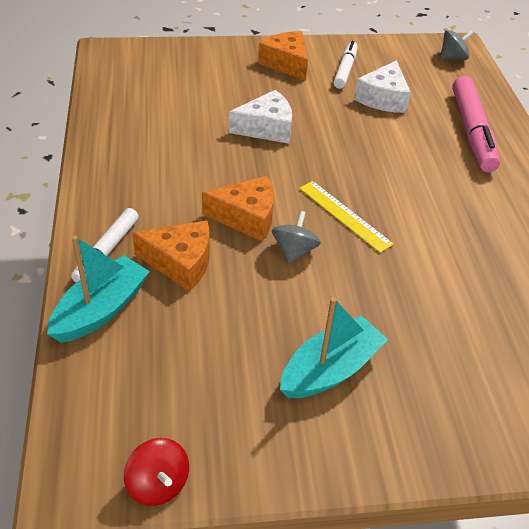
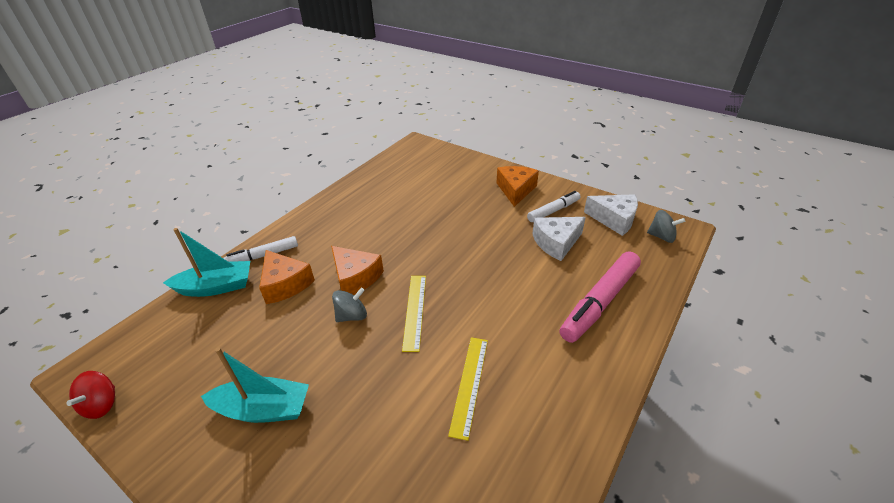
camera: 45 degrees right, 5 degrees down
(266, 128) = (444, 227): white cheese -> white cheese (614, 219)
(462, 244) = (470, 384): none -> yellow ruler

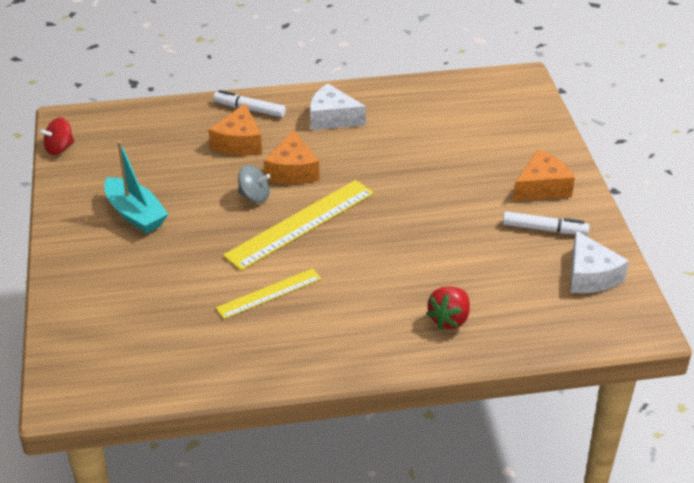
camera: 45 degrees right, 0 degrees up
(216, 287) = (193, 113): turquoise boat -> none
(415, 311) = (301, 224): yellow ruler -> yellow ruler, size x1.68
(556, 243) = (495, 255): white cheese -> white cheese (332, 118)
(599, 302) = (449, 319): pink marker -> red strawberry
(661, 236) = (608, 320): grey spinning top -> none

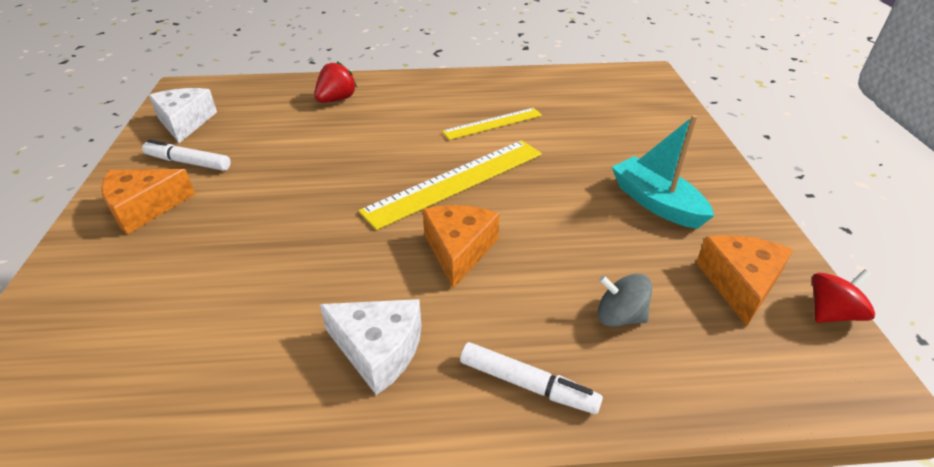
camera: 175 degrees left, 0 degrees up
(239, 142) = (540, 306): orange cheese -> orange cheese (739, 284)
(254, 196) = (511, 217): grey spinning top -> grey spinning top (619, 316)

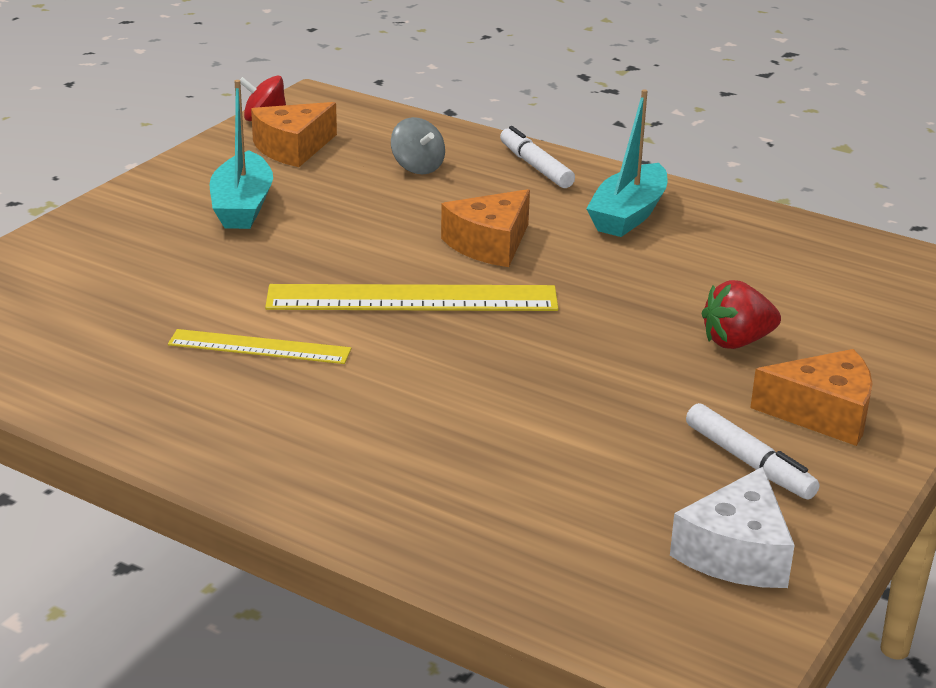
camera: 145 degrees left, 10 degrees down
(337, 100) = (437, 491): red strawberry -> red strawberry (736, 342)
(378, 350) = (628, 215): white cheese -> turquoise boat

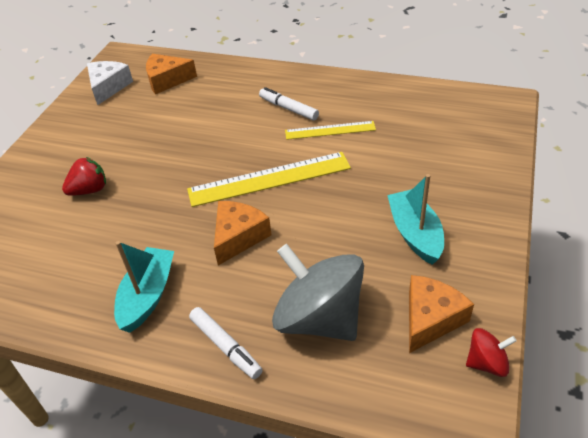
camera: 170 degrees right, 15 degrees up
(417, 167) = (319, 318): grey spinning top -> grey spinning top, size x2.20
(749, 462) = (97, 123): white marker -> white marker (288, 108)
(823, 413) = (57, 155): orange cheese -> orange cheese (167, 80)

